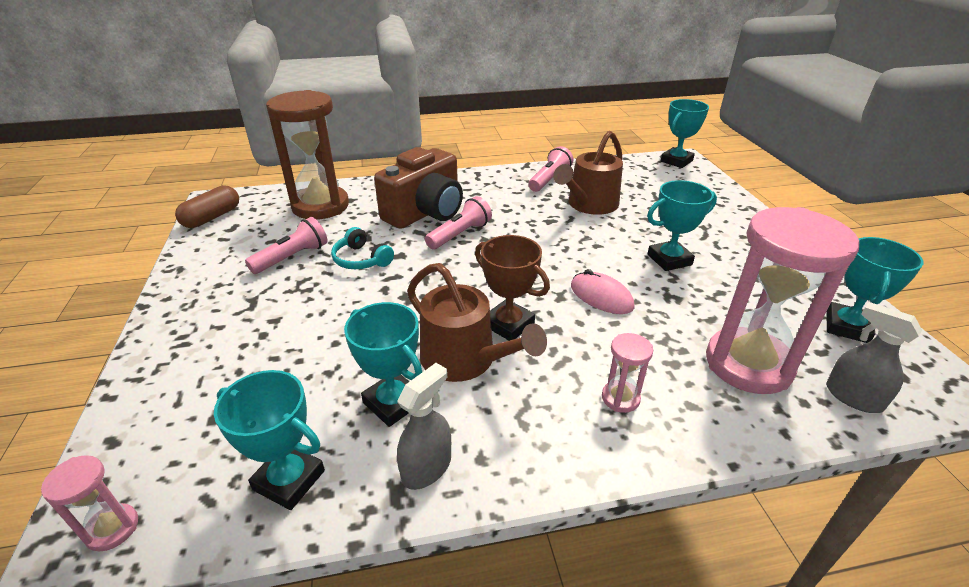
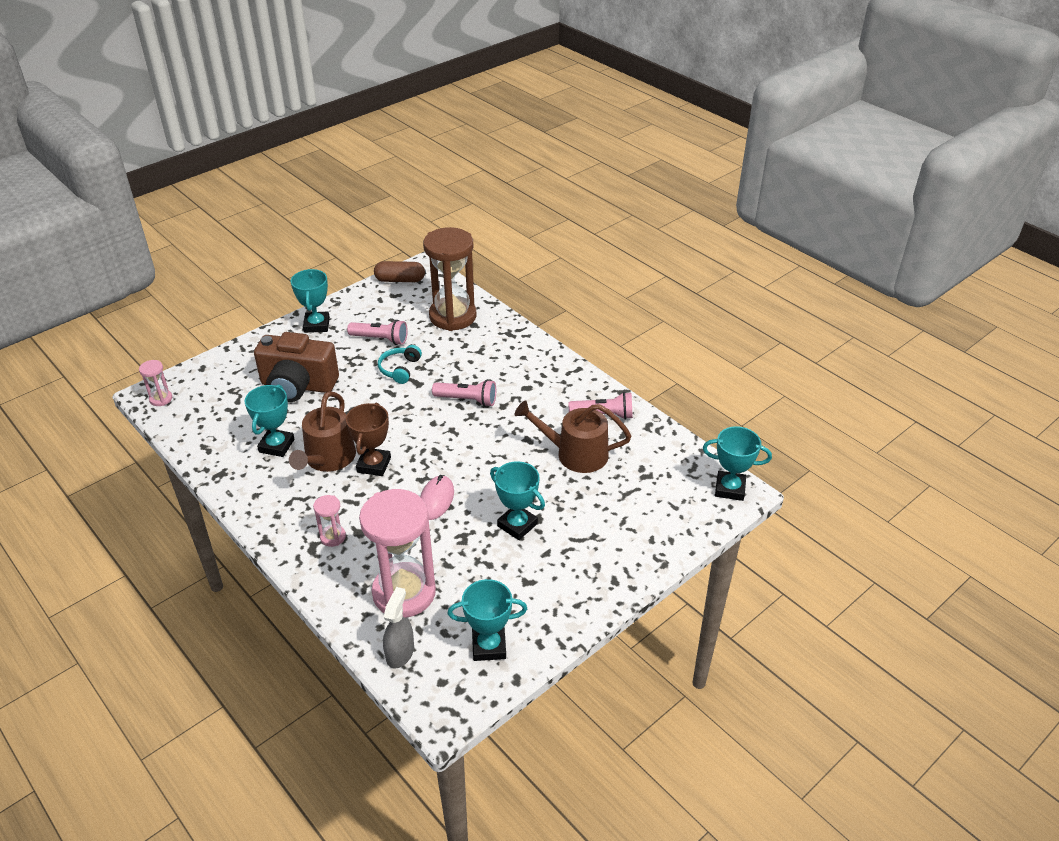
camera: 60 degrees right, 5 degrees up
(289, 480) = (209, 435): turquoise trophy -> turquoise trophy (317, 325)
(426, 212) = (485, 370): brown camera -> brown camera (298, 386)
(427, 467) = (240, 477): grey spray bottle -> none

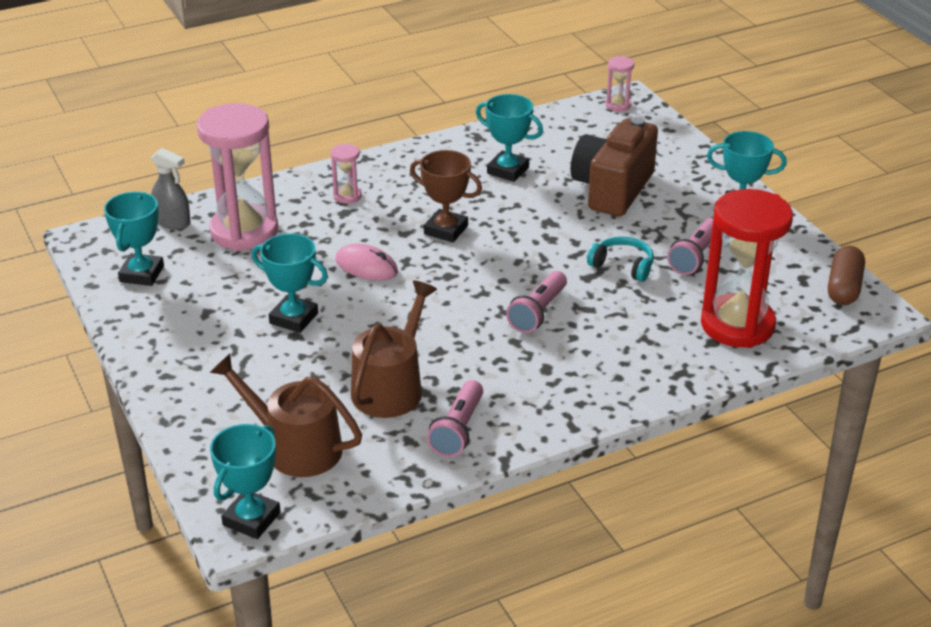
camera: 105 degrees right, 5 degrees down
(328, 459) = (470, 201): brown watering can -> brown watering can (295, 447)
(453, 316) = (737, 325): brown hourglass -> red hourglass
(517, 525) = (294, 318): turquoise trophy -> turquoise trophy turned 60 degrees clockwise

